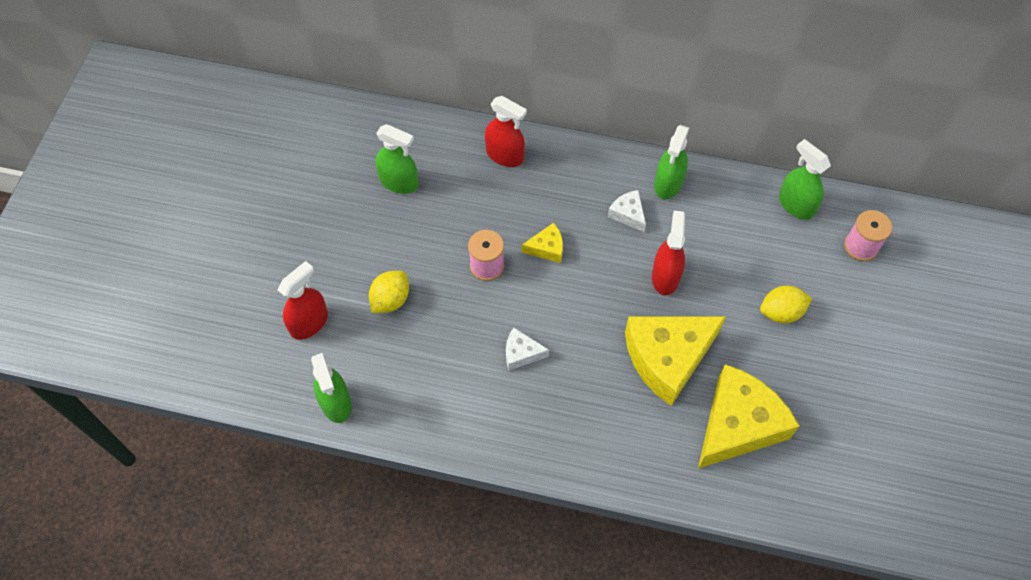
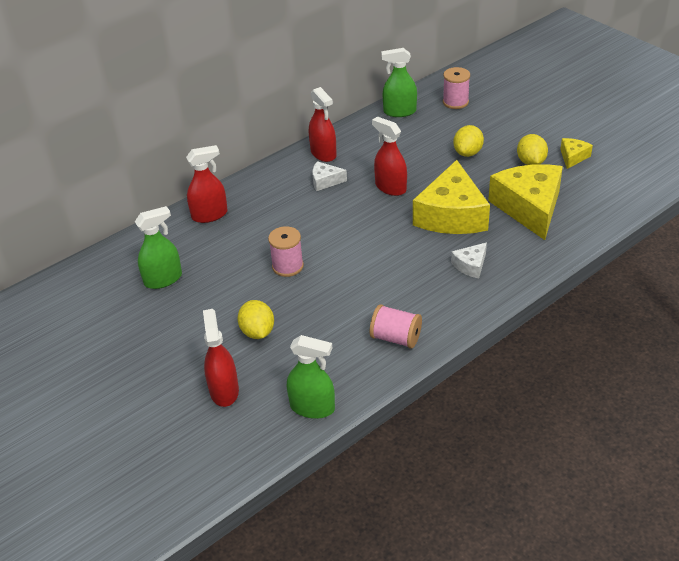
camera: 50 degrees left, 20 degrees down
(461, 416) = (396, 338): none -> pink spool
(521, 353) = (377, 282): white cheese -> white cheese (470, 265)
(547, 248) = (308, 230): yellow cheese -> yellow cheese (573, 157)
(668, 184) = (323, 153): green spray bottle -> red spray bottle
(817, 383) = (531, 162): none -> yellow lemon

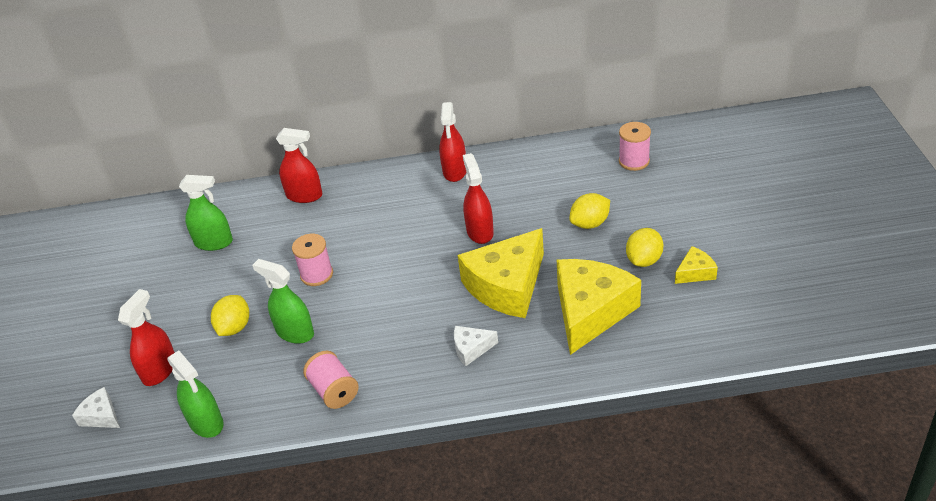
camera: 35 degrees right, 0 degrees up
(325, 181) = (429, 201): white cheese -> white cheese (101, 416)
(399, 112) = (568, 152): green spray bottle -> green spray bottle (295, 332)

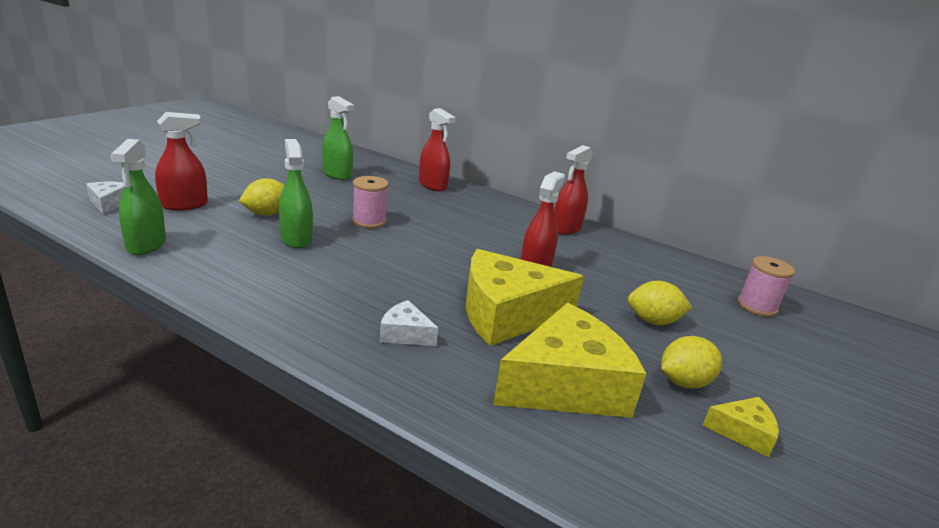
camera: 30 degrees right, 15 degrees down
(334, 391) = (254, 285): pink spool -> none

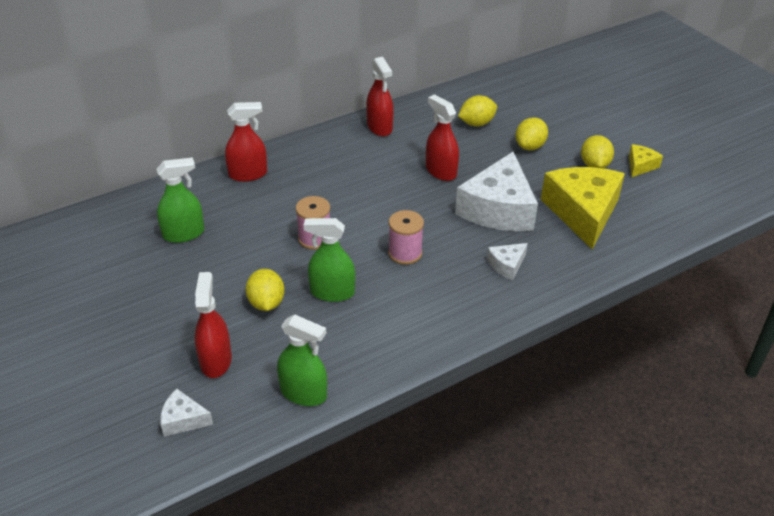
camera: 60 degrees left, 15 degrees up
(507, 314) = (498, 209): yellow cheese -> white cheese
(646, 279) = (476, 123): none -> yellow lemon
(757, 306) = (528, 93): pink spool -> pink spool (405, 253)

